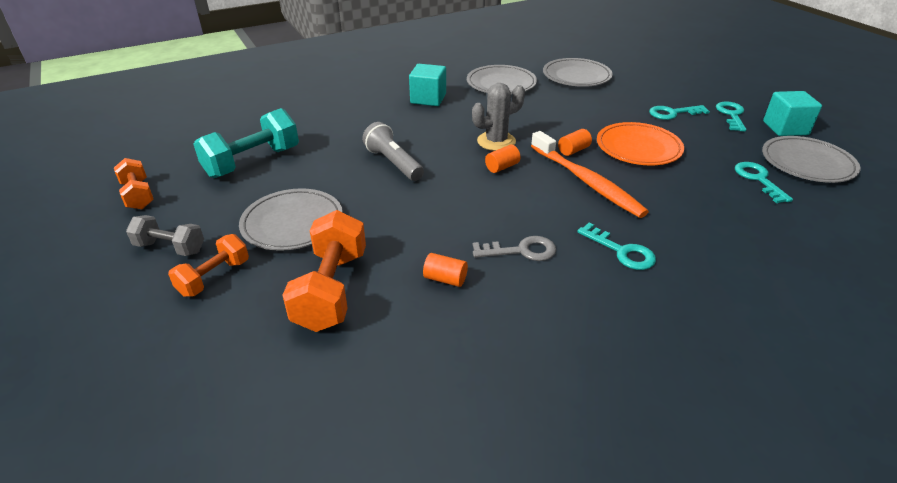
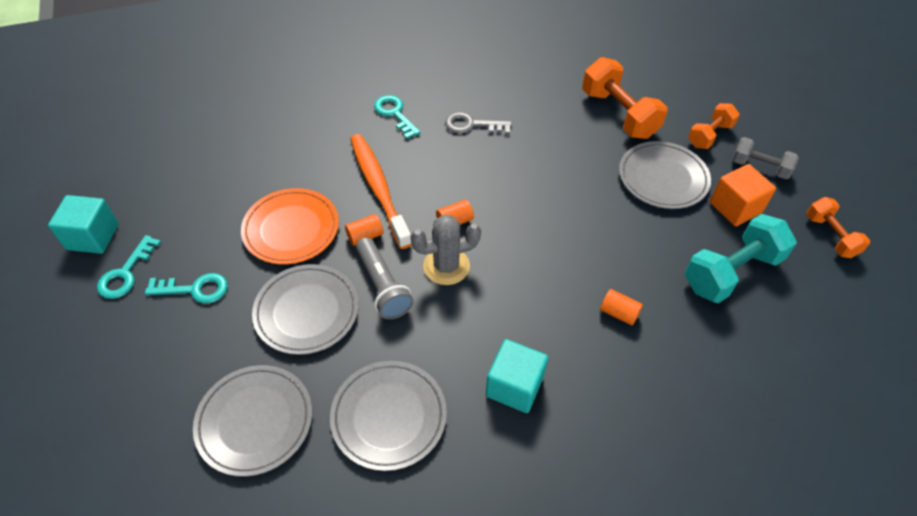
camera: 170 degrees left, 15 degrees up
(223, 207) = (735, 208): none -> orange cube
(331, 290) = (619, 114): orange dumbbell -> orange dumbbell turned 45 degrees counterclockwise
(393, 163) = (571, 246): grey flashlight -> grey flashlight (382, 286)
(445, 279) = (536, 111): orange cylinder -> orange cylinder (619, 313)
(758, 179) = (213, 166): turquoise key -> none
(807, 163) = (141, 179): grey plate -> grey plate (307, 311)

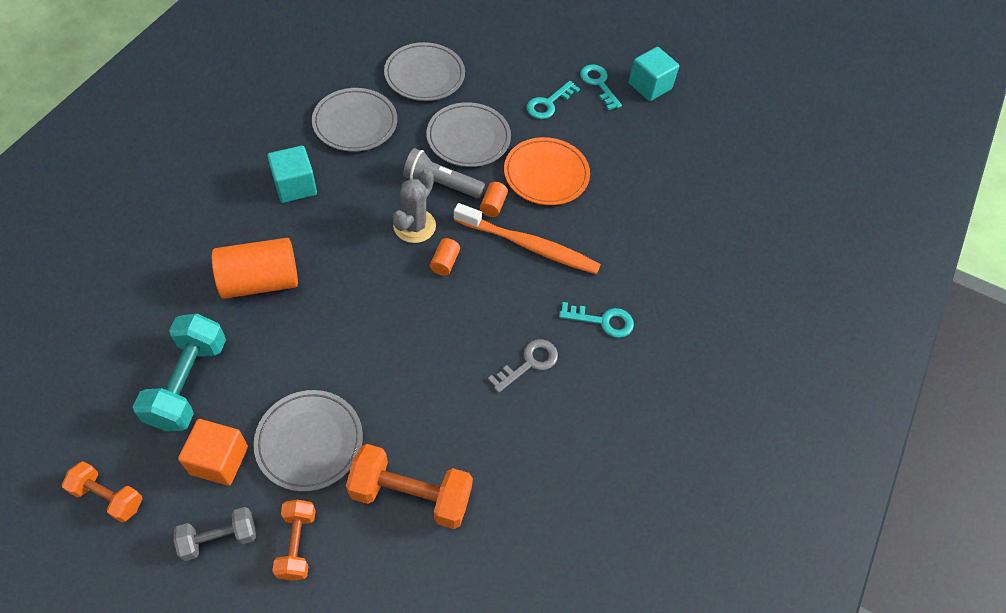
camera: 130 degrees right, 5 degrees up
(619, 313) = (260, 281): orange cylinder -> orange cylinder, size x2.26

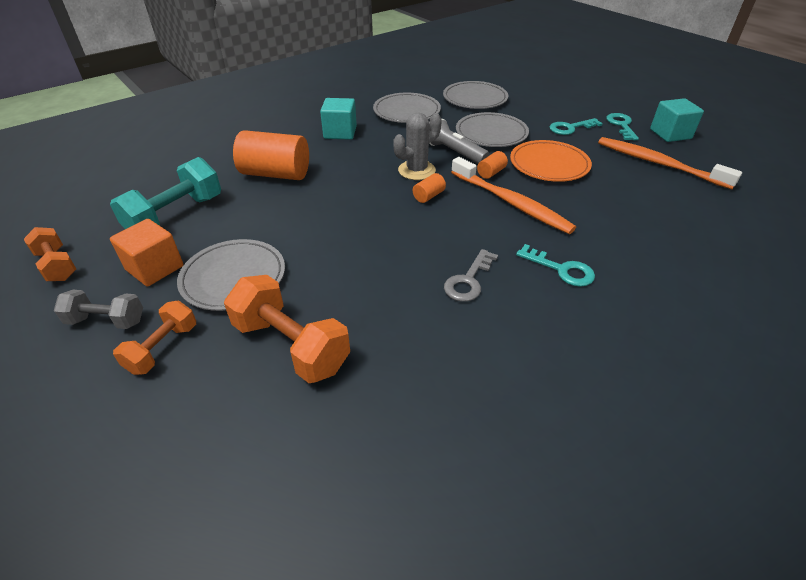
camera: 30 degrees right, 15 degrees down
(529, 363) = (468, 280): grey key -> grey key turned 135 degrees clockwise
(649, 140) = (658, 164): none -> orange toothbrush

